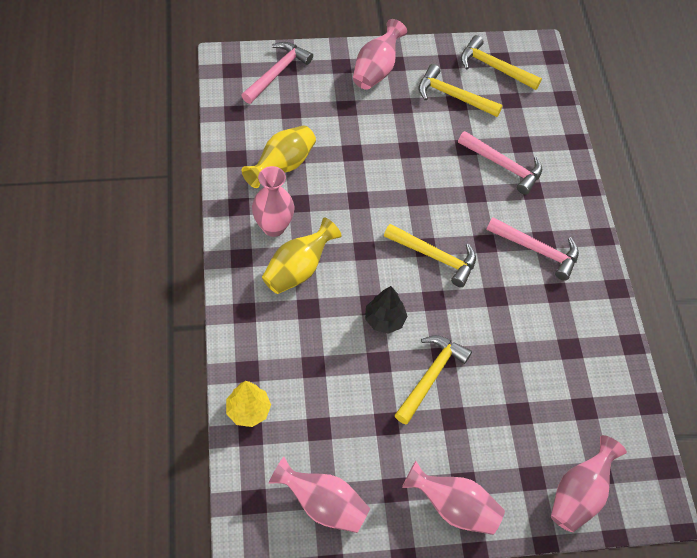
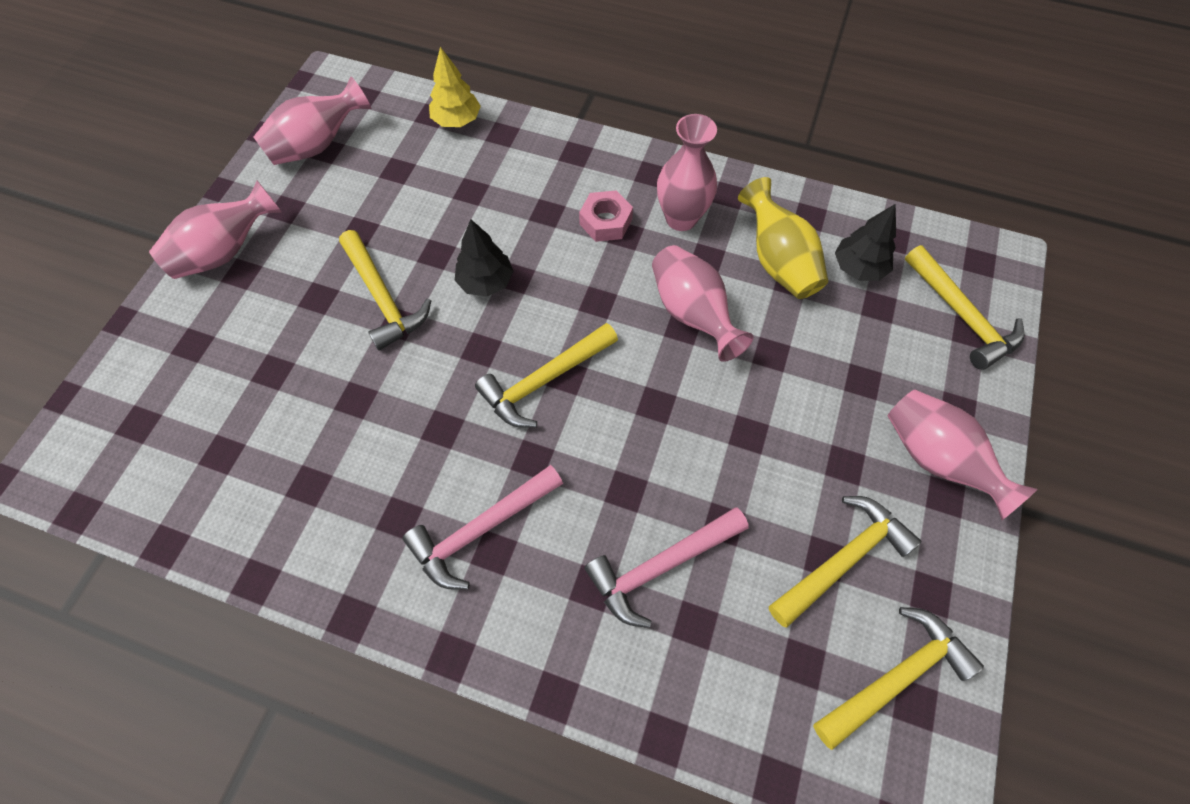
camera: 120 degrees right, 5 degrees up
(267, 125) = (858, 268): none -> black tree
(277, 73) = (961, 315): pink hammer -> yellow hammer
(298, 269) = (606, 221): yellow vase -> pink nut
(579, 494) = (135, 385): pink vase -> pink vase (692, 314)

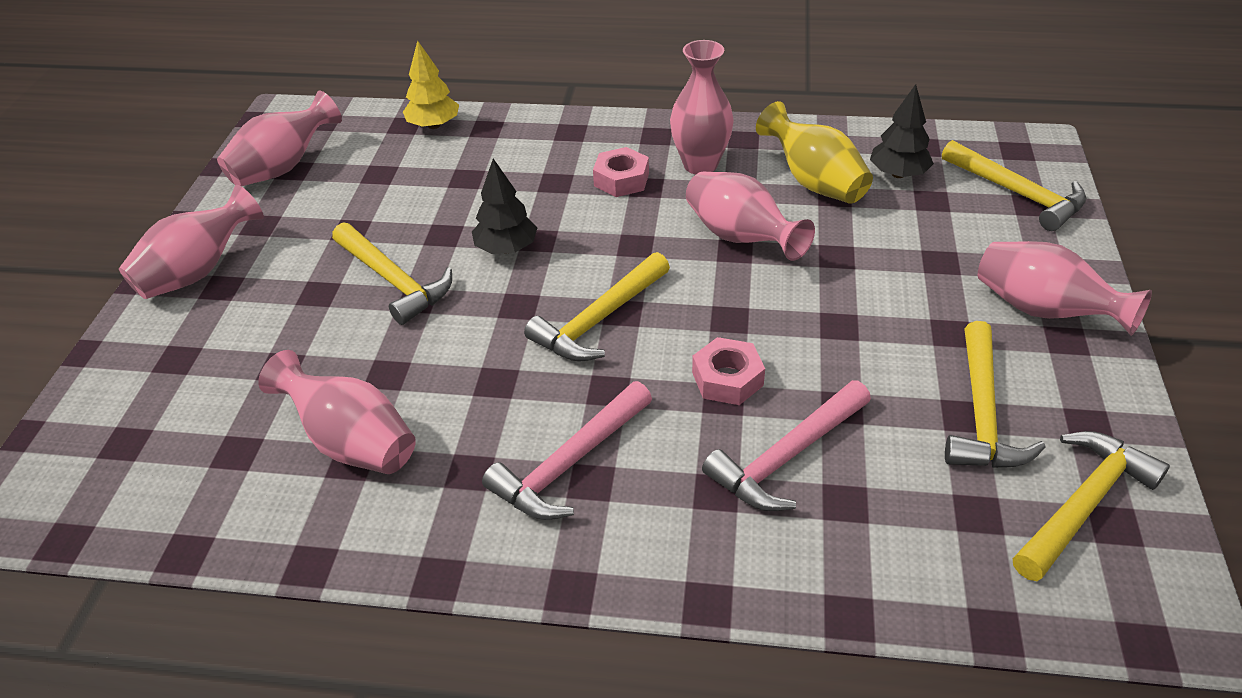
camera: 10 degrees left, 20 degrees down
(313, 465) = (352, 442): none -> pink vase
(635, 471) = (727, 379): none -> pink nut
(842, 559) = (982, 413): yellow hammer -> yellow hammer turned 150 degrees clockwise

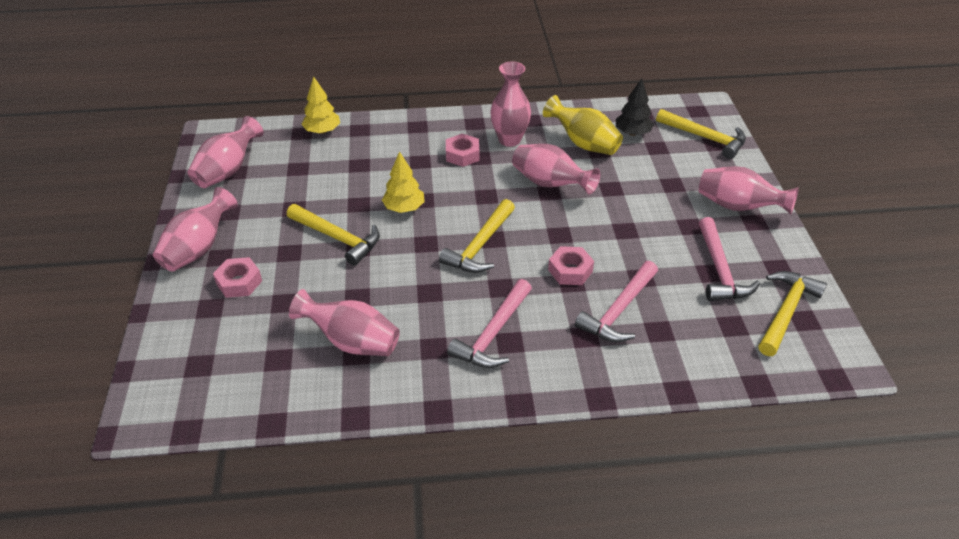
camera: 15 degrees left, 0 degrees up
(231, 328) = (239, 282): none -> pink nut
(506, 248) = (404, 208): black tree -> yellow tree
(982, 413) = (719, 270): yellow hammer -> pink hammer

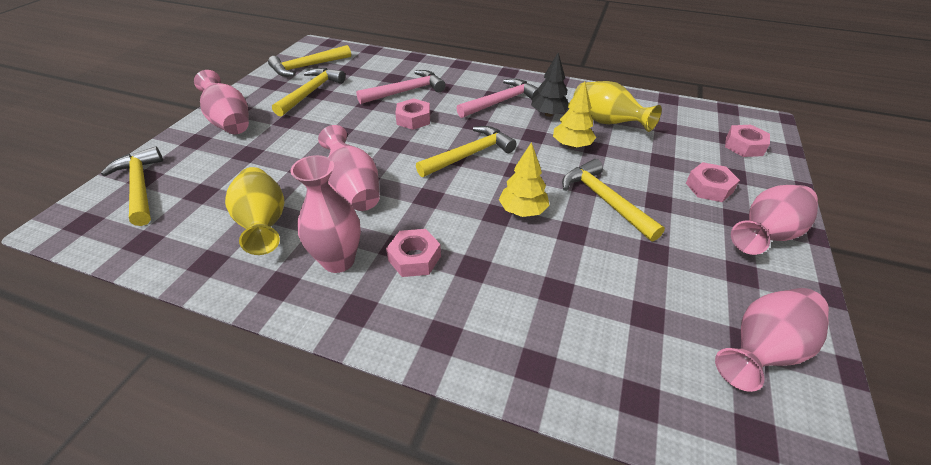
camera: 155 degrees left, 0 degrees up
(185, 356) = (744, 146): none -> pink nut
(322, 131) = (601, 388): yellow tree -> yellow tree (572, 145)
(352, 342) = (606, 122): pink vase -> yellow vase
(632, 133) = (196, 218): black tree -> black tree (549, 114)
(719, 270) = (311, 92): pink hammer -> yellow hammer

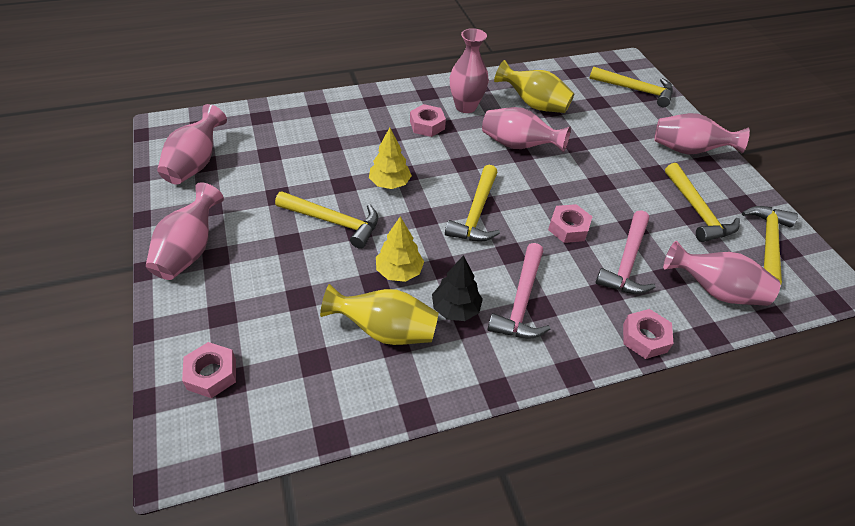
camera: 140 degrees right, 5 degrees up
(380, 65) = (714, 290): none -> pink vase
(709, 187) = (245, 282): pink nut -> pink nut (645, 338)

